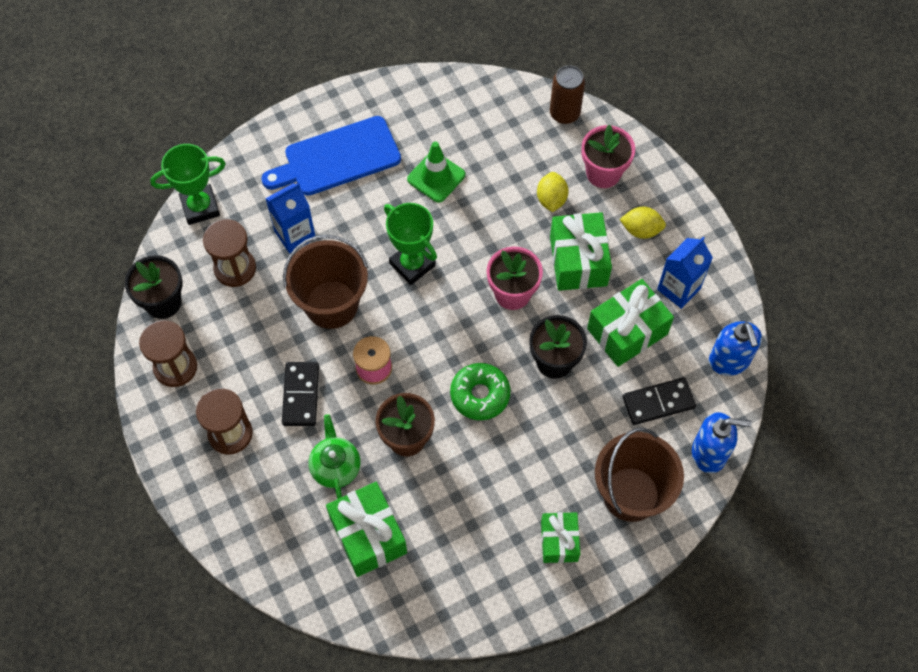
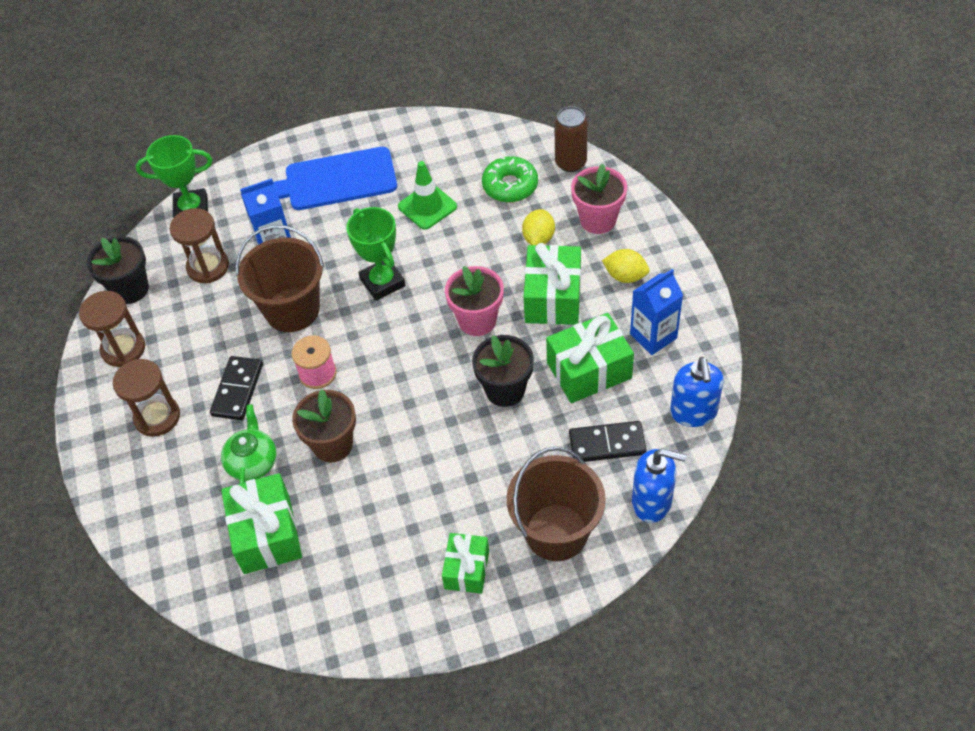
camera: 15 degrees right, 10 degrees down
(480, 395) = (419, 412): green donut -> green donut (510, 186)

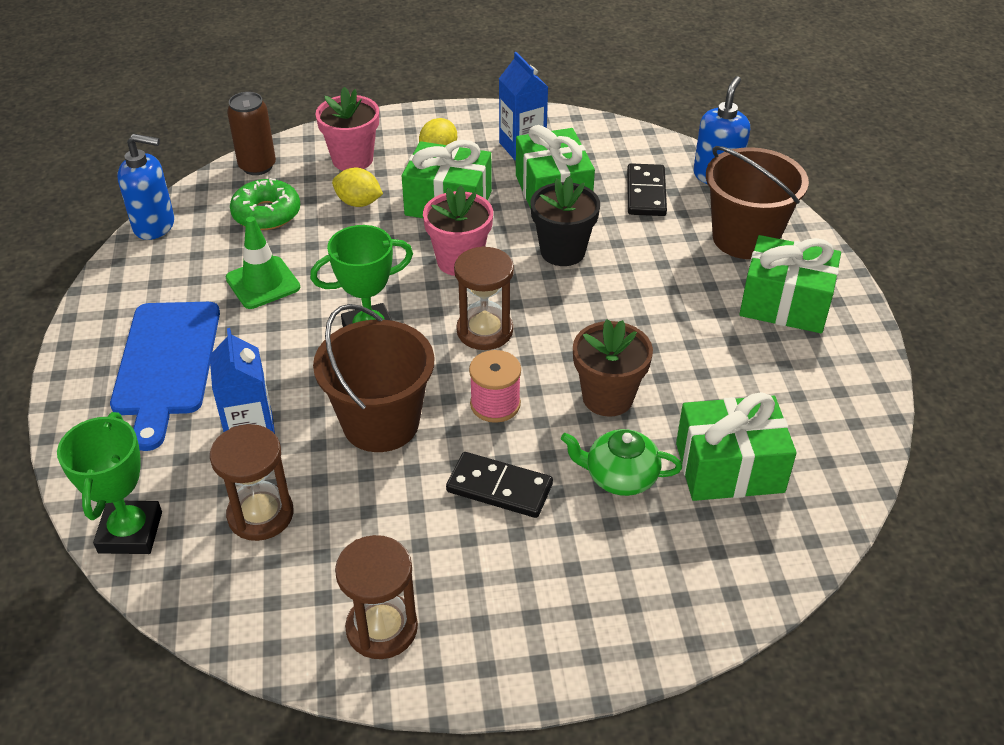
camera: 85 degrees left, 10 degrees down
(130, 289) = (261, 618): black flower pot -> none
(157, 417) = (523, 584): brown hourglass -> brown hourglass (484, 331)
(467, 569) = (785, 304): green gift -> green gift, size x1.59
(693, 412) = (620, 138): blue soap dispenser -> blue soap dispenser (154, 225)

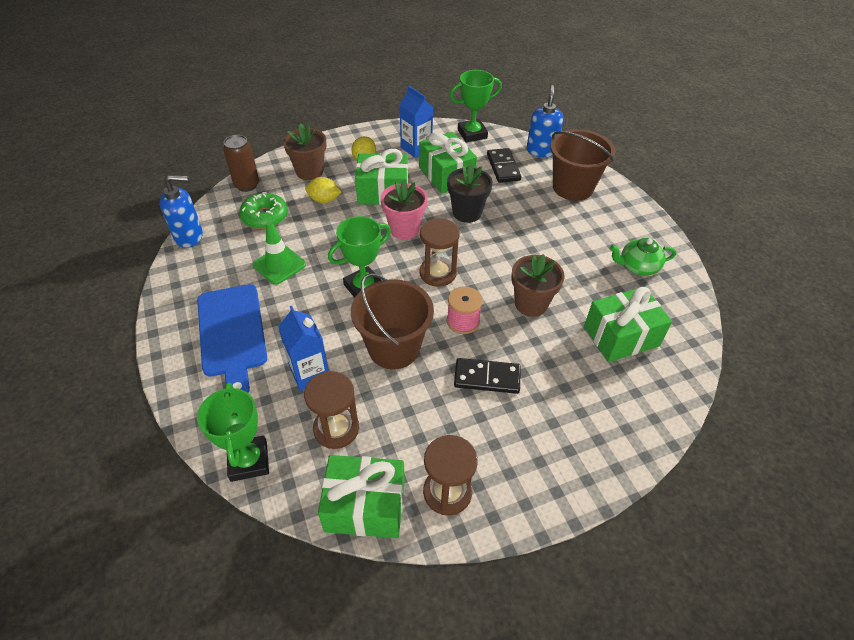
camera: 15 degrees left, 5 degrees up
(352, 159) = (309, 171): pink flower pot -> brown flower pot
(617, 137) = (472, 134): none -> green trophy
(620, 477) = (558, 355): green teapot -> green teapot (638, 266)
(785, 304) = (612, 225): green gift -> green gift (365, 506)

